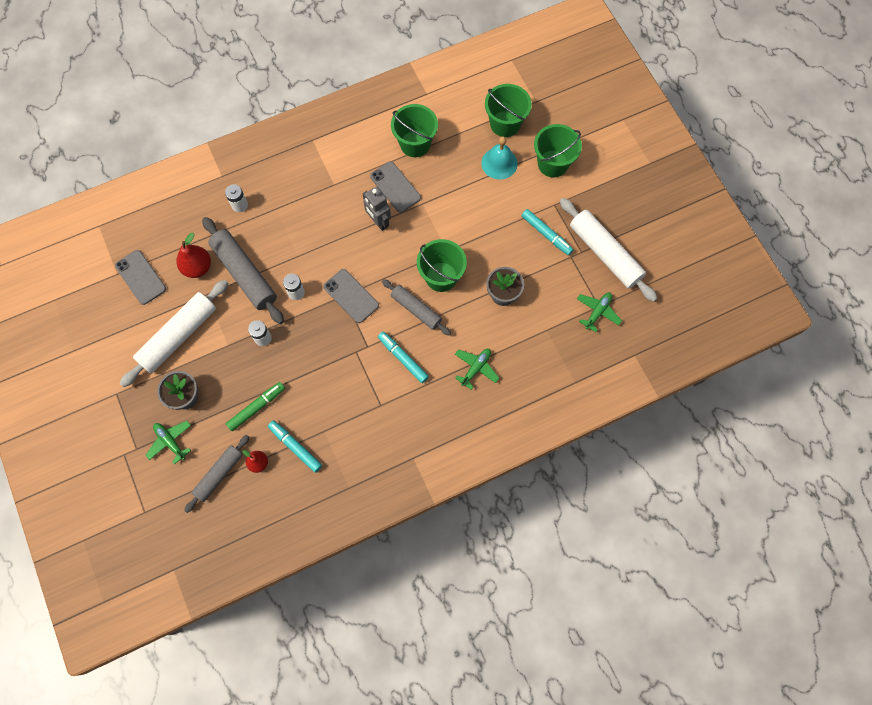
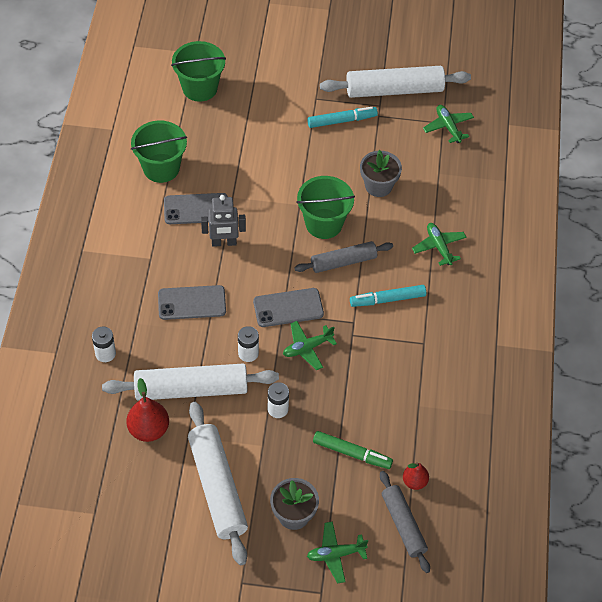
camera: 60 degrees left, 15 degrees down
(140, 277) = (117, 491): grey phone -> grey phone (192, 303)
(244, 274) = (191, 389): grey rolling pin -> white rolling pin
(256, 407) = (352, 453): green marker -> green marker turned 120 degrees clockwise
(295, 447) = (419, 439): turquoise marker -> none
(325, 328) = (307, 348): none -> green plane
(499, 163) = (238, 115): turquoise bell -> none
(553, 163) = (272, 76): green bucket -> none

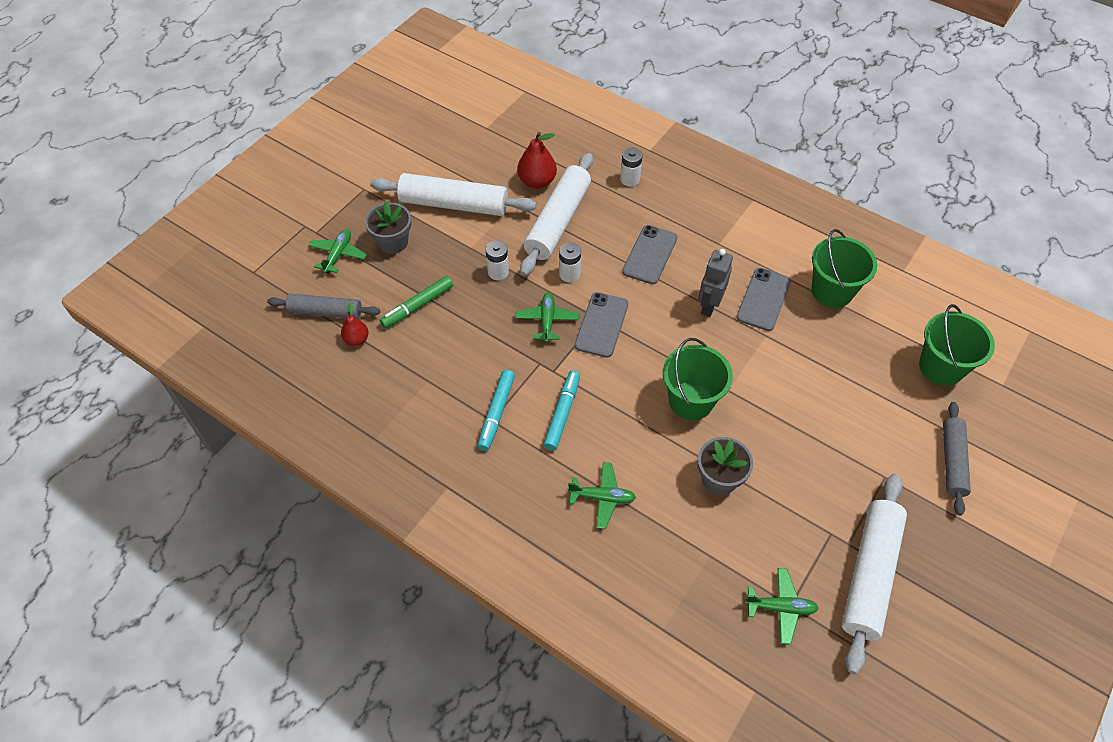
camera: 120 degrees right, 0 degrees up
(342, 121) = (837, 488): turquoise marker -> turquoise marker (496, 413)
(343, 262) = (631, 396): grey rolling pin -> grey rolling pin (952, 461)

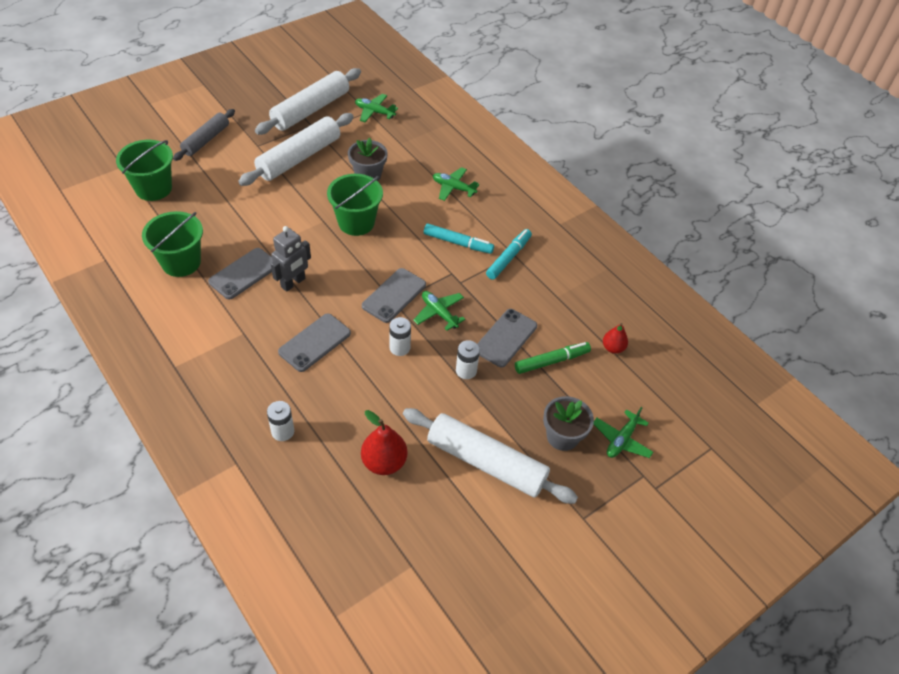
camera: 165 degrees left, 5 degrees down
(325, 312) = (639, 382): grey rolling pin -> none
(470, 316) = (505, 338): none -> grey phone
(547, 320) = (439, 313): green plane -> green plane turned 120 degrees clockwise
(558, 221) = (384, 406): white rolling pin -> white rolling pin (299, 158)
(562, 413) = (458, 243): turquoise marker -> turquoise marker turned 105 degrees counterclockwise

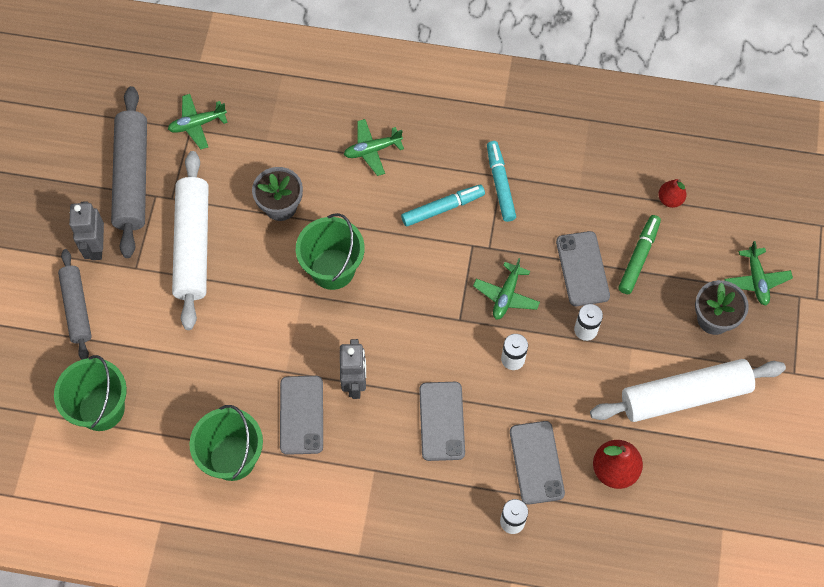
camera: 40 degrees left, 15 degrees up
(252, 123) = (96, 247): none -> grey robot
(310, 110) = (132, 177): white rolling pin -> grey rolling pin
(394, 295) = (451, 313): grey phone -> grey phone (536, 462)
(439, 313) = (506, 295): green plane -> green plane turned 75 degrees counterclockwise

